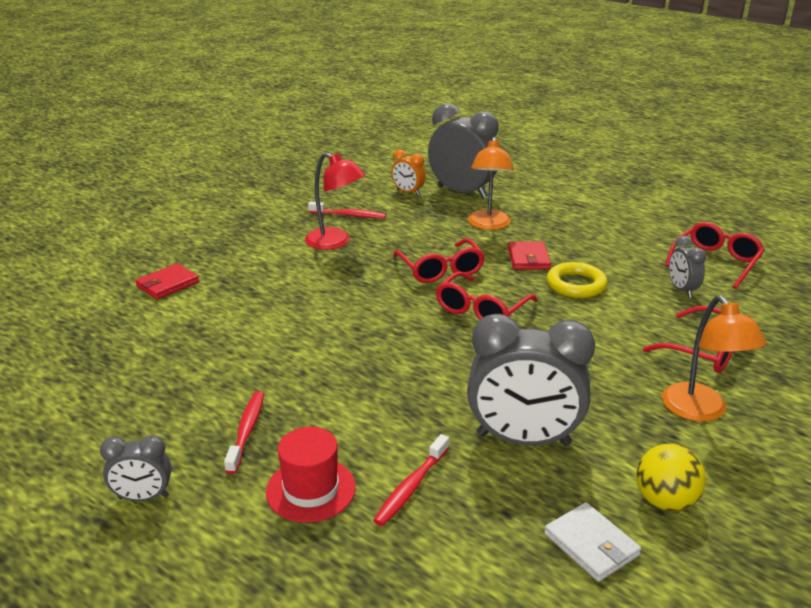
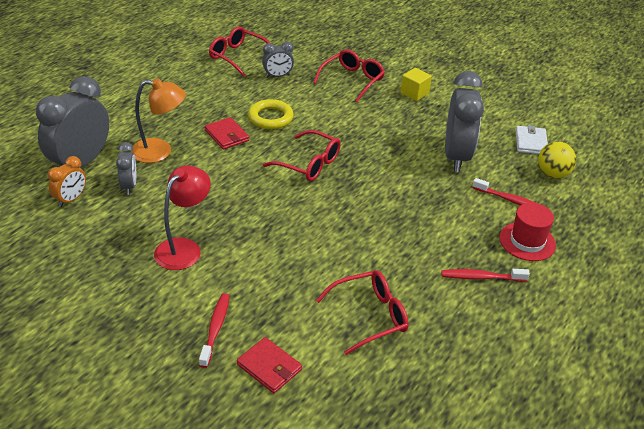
camera: 95 degrees left, 10 degrees up
(143, 497) = (561, 320): grey clock -> grey clock (129, 186)
(349, 215) = (121, 241): red toothbrush -> red toothbrush (215, 328)
(441, 270) = (245, 182): red glasses -> red glasses (370, 316)
(528, 258) = (227, 135): red wallet -> red wallet turned 60 degrees clockwise
(591, 545) = (531, 142): white wallet -> white wallet turned 45 degrees counterclockwise
(665, 501) = (492, 116): yellow ball -> yellow ball (552, 174)
(701, 411) = (414, 93): orange lamp -> yellow cube

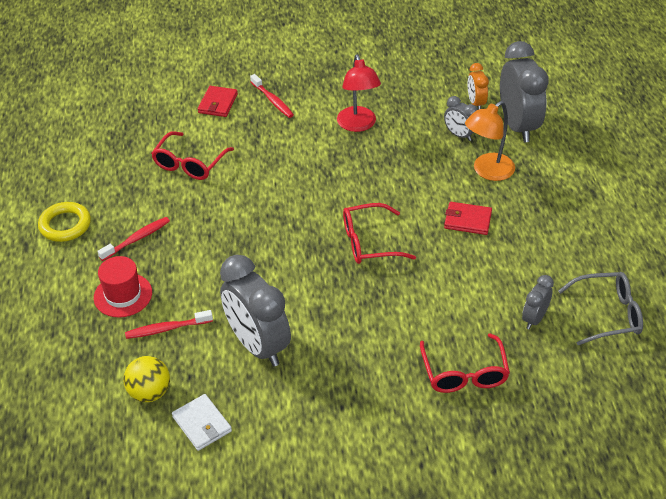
camera: 140 degrees right, 5 degrees up
(237, 56) = (608, 314): red glasses -> grey glasses
(269, 367) = (218, 103): red wallet -> red wallet turned 75 degrees counterclockwise
(270, 118) = (464, 264): yellow ring -> yellow ring (65, 225)
(414, 93) = (384, 406): yellow cube -> none

